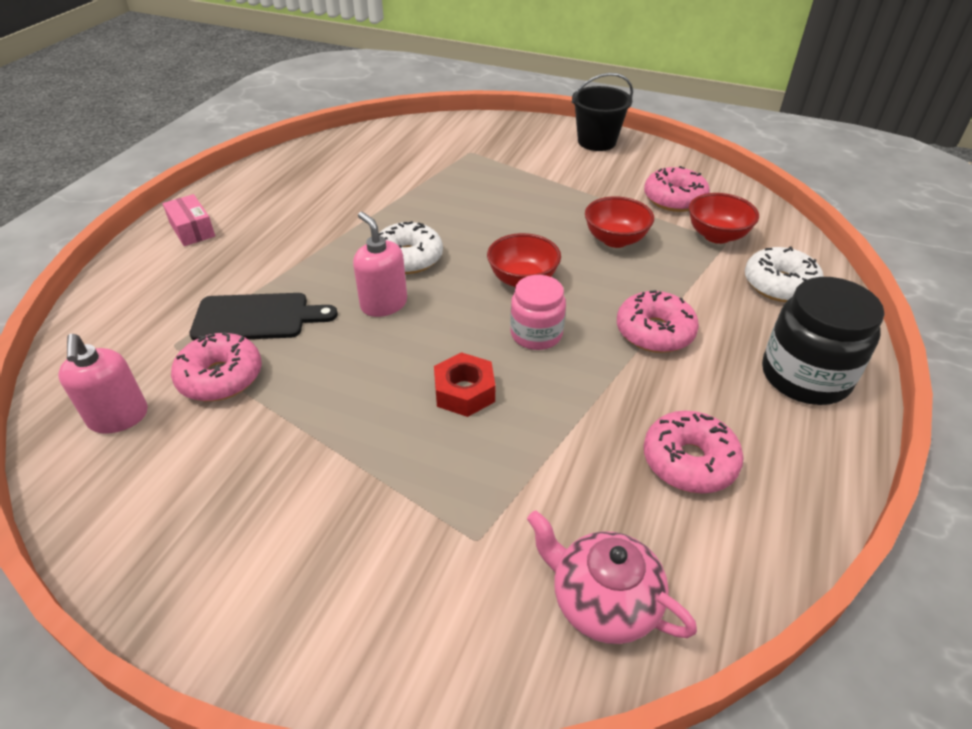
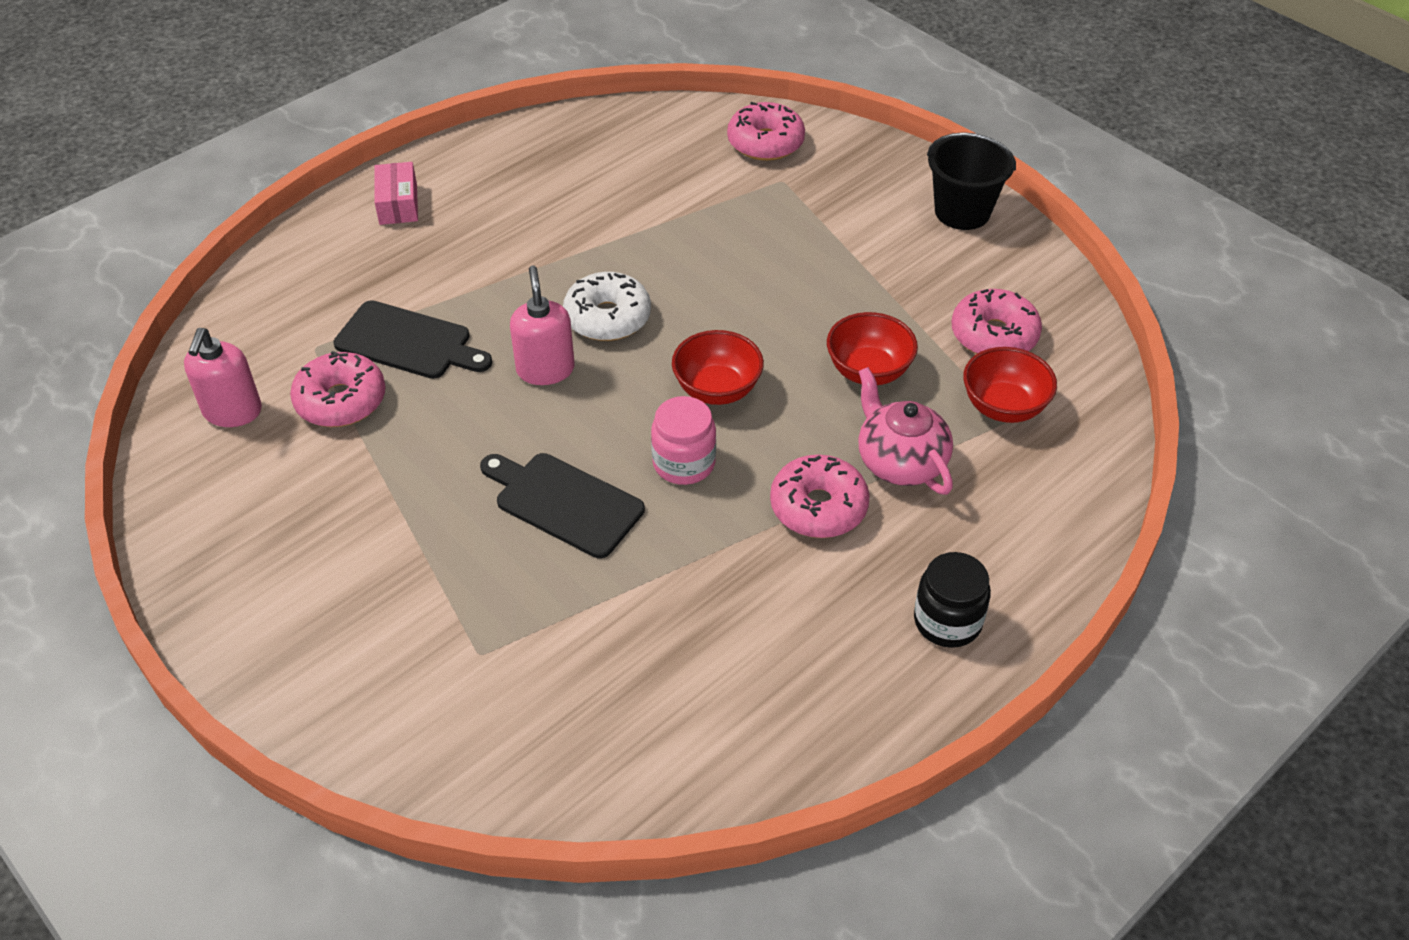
camera: 25 degrees right, 5 degrees up
(464, 392) = (564, 502): red nut -> black cutting board
(602, 601) = (553, 752): pink teapot -> pink teapot (900, 462)
(689, 461) = (737, 661): pink donut -> pink donut (765, 143)
(779, 285) = (1023, 500): white donut -> none
(805, 376) = (947, 621): black jar -> black jar, size x0.64

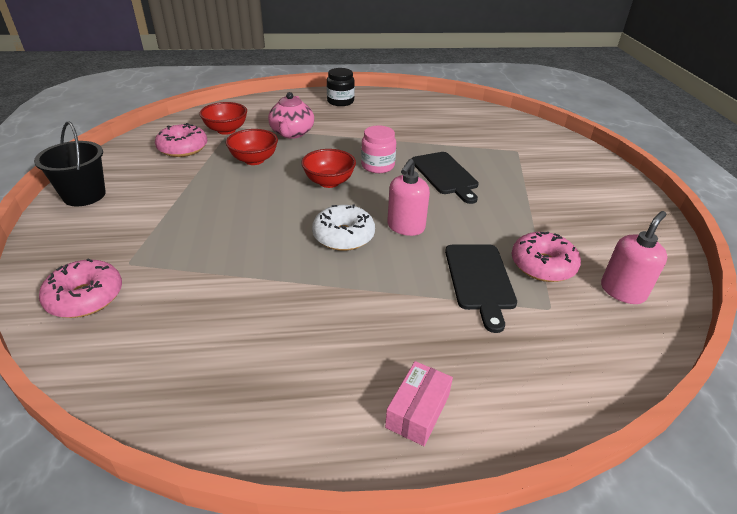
camera: 145 degrees left, 10 degrees down
(408, 342) = (479, 280): black cutting board -> black cutting board turned 150 degrees counterclockwise
(818, 507) = (341, 135): pink donut -> none

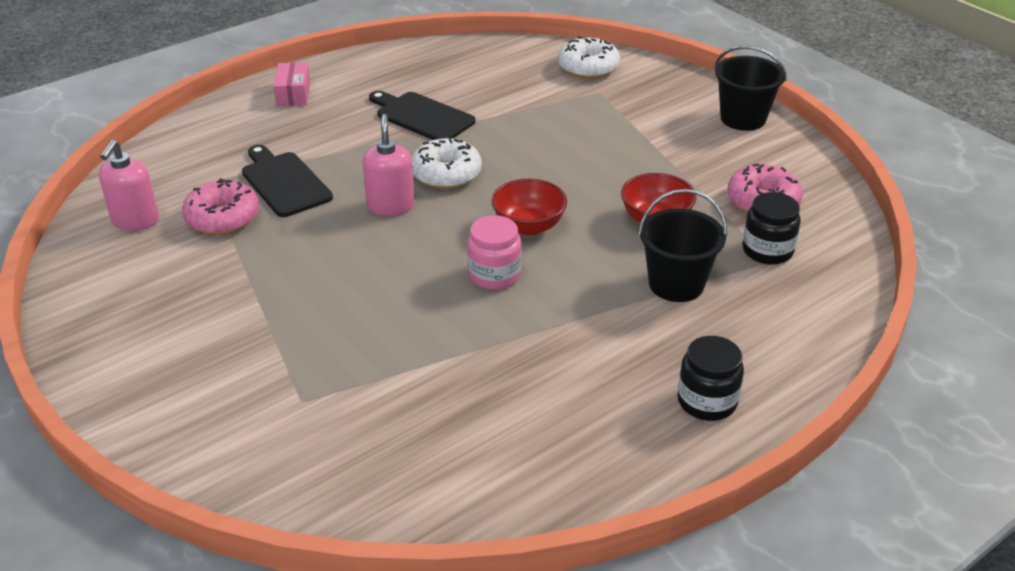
camera: 150 degrees right, 0 degrees up
(85, 297) = (588, 68): pink donut -> white donut
(226, 130) = (767, 250): red bowl -> black jar
(292, 133) = (676, 284): pink teapot -> black bucket
(445, 175) = (391, 297): black cutting board -> black cutting board (422, 116)

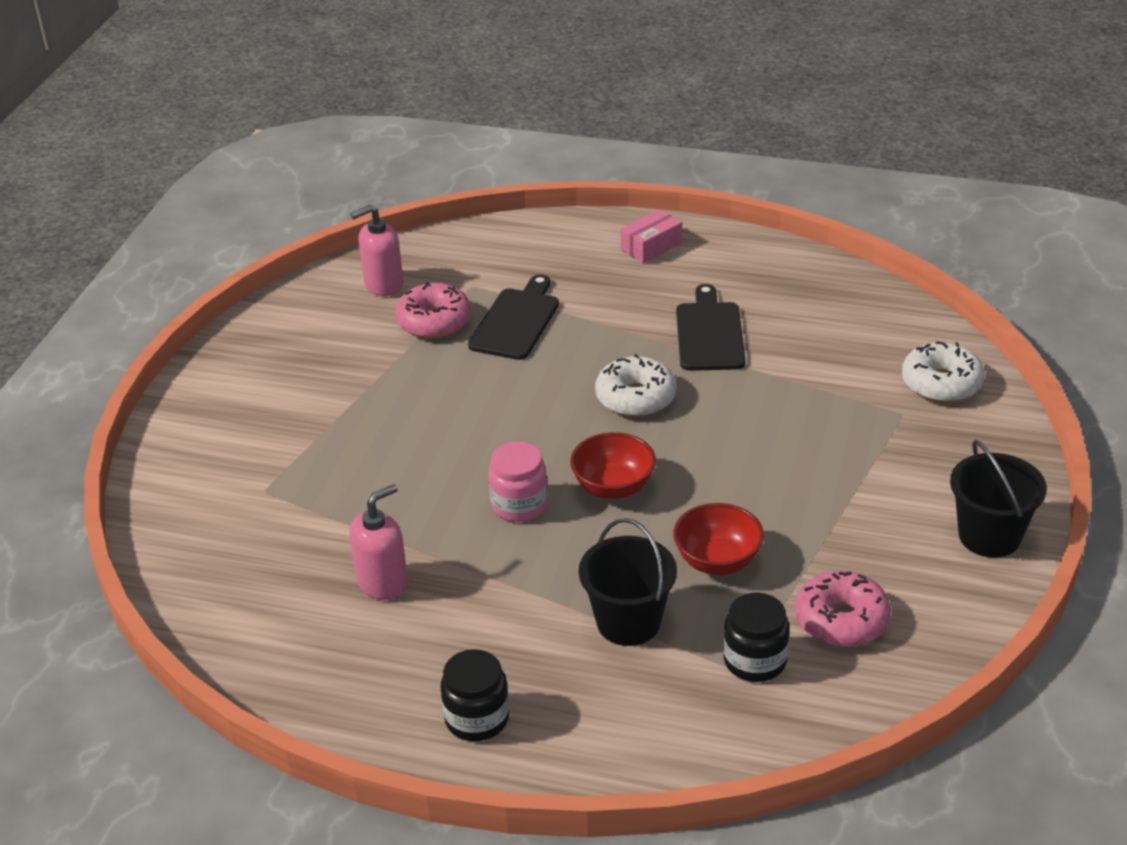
camera: 55 degrees right, 0 degrees up
(390, 206) = (551, 394): pink soap dispenser -> pink soap dispenser (383, 582)

